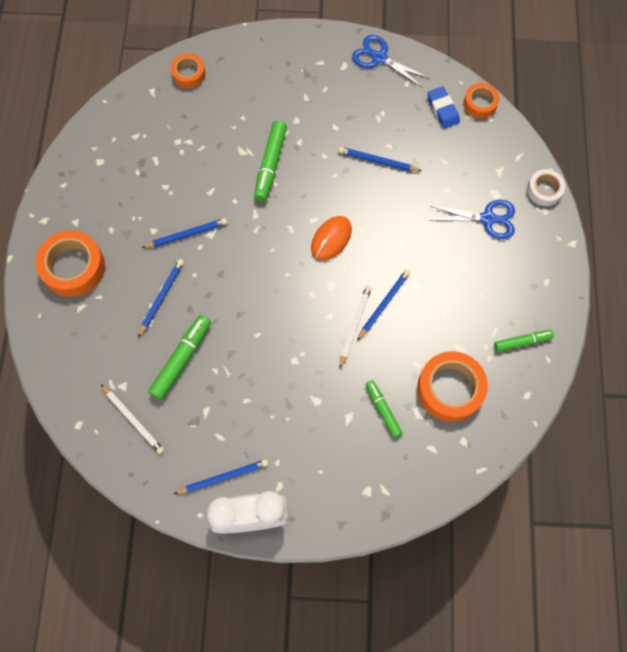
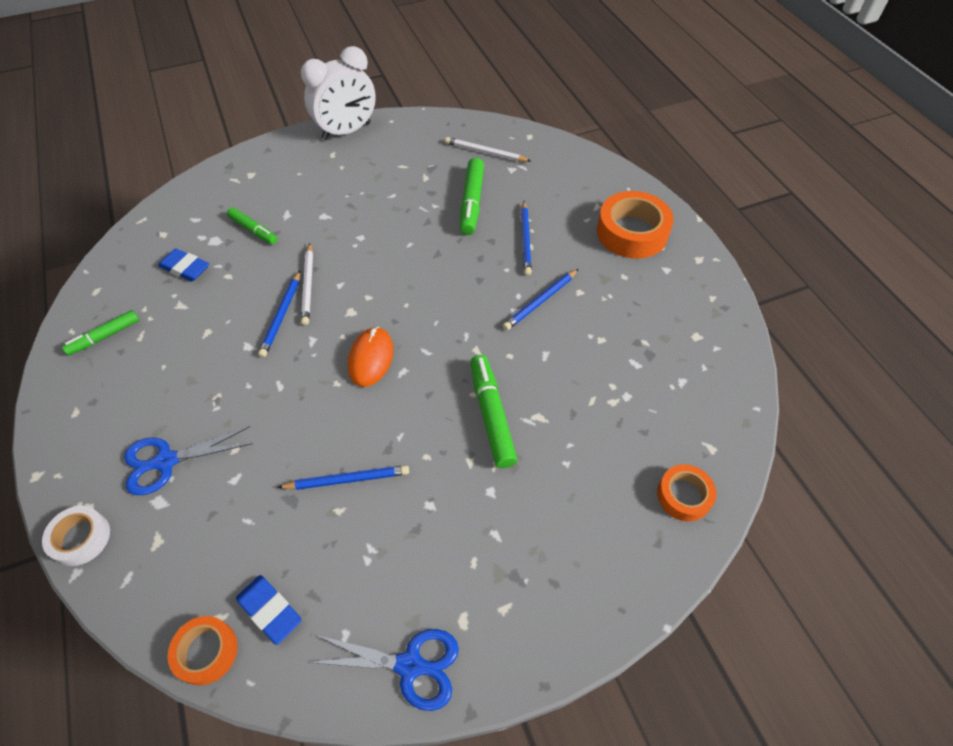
camera: 155 degrees right, 15 degrees down
(223, 477) = (384, 145): blue pencil -> none
(450, 389) = (185, 268): orange tape -> blue eraser

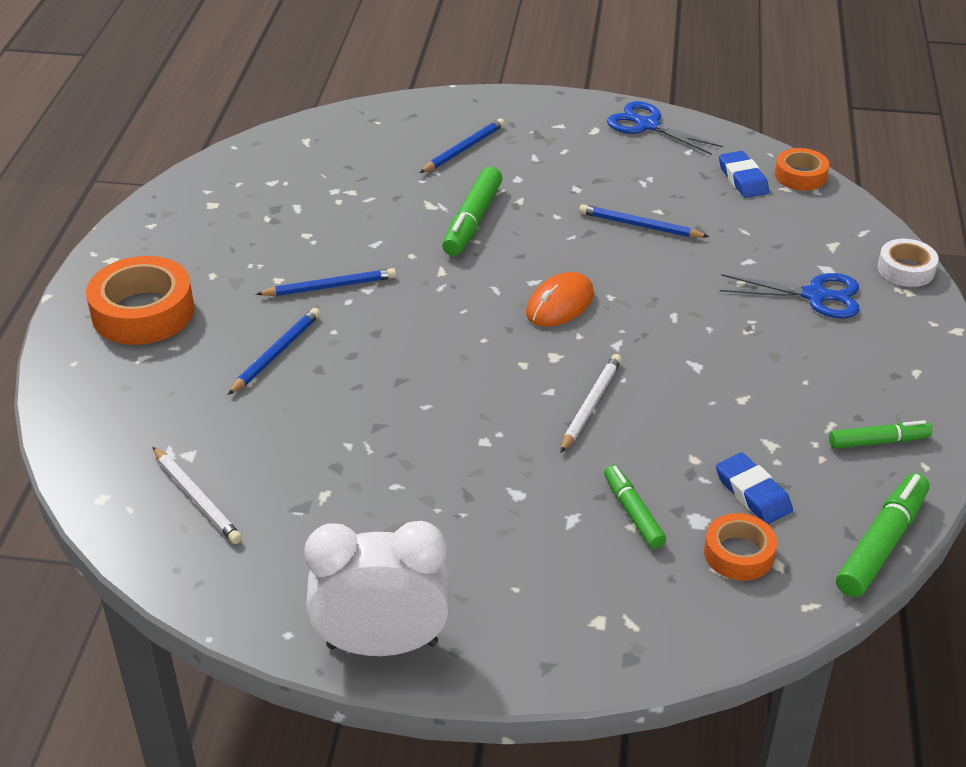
camera: 150 degrees left, 15 degrees down
(281, 315) = (641, 383): blue pencil -> blue pencil (463, 149)
(472, 202) = (294, 428): green marker -> green marker (881, 544)
(684, 496) = (363, 127): orange tape -> orange tape (739, 554)

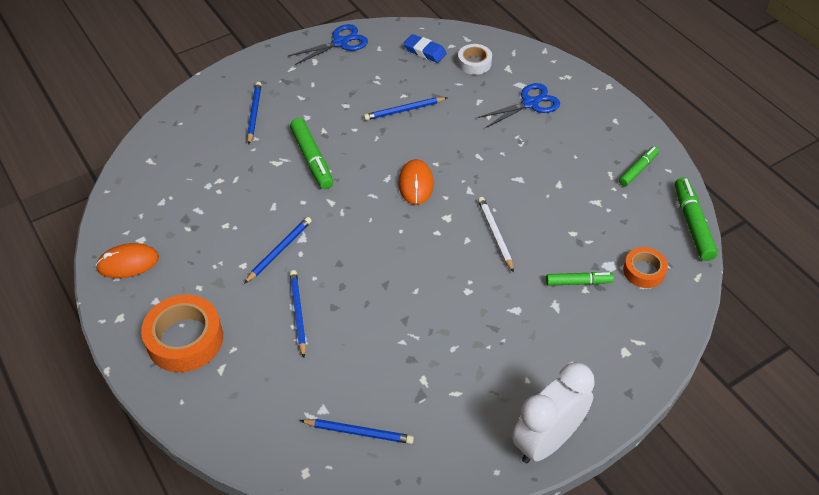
camera: 40 degrees left, 10 degrees up
(176, 218) = (128, 263): none -> orange mouse
(196, 498) = (359, 432): white pencil -> blue pencil
(633, 513) = (578, 282): green marker -> green marker turned 150 degrees clockwise
(647, 125) = (340, 43): blue scissors -> blue scissors turned 150 degrees clockwise
(753, 493) = (616, 234): blue eraser -> none
(800, 176) = (450, 34): orange tape -> none
(906, 269) = (554, 64): white tape -> white tape (474, 63)

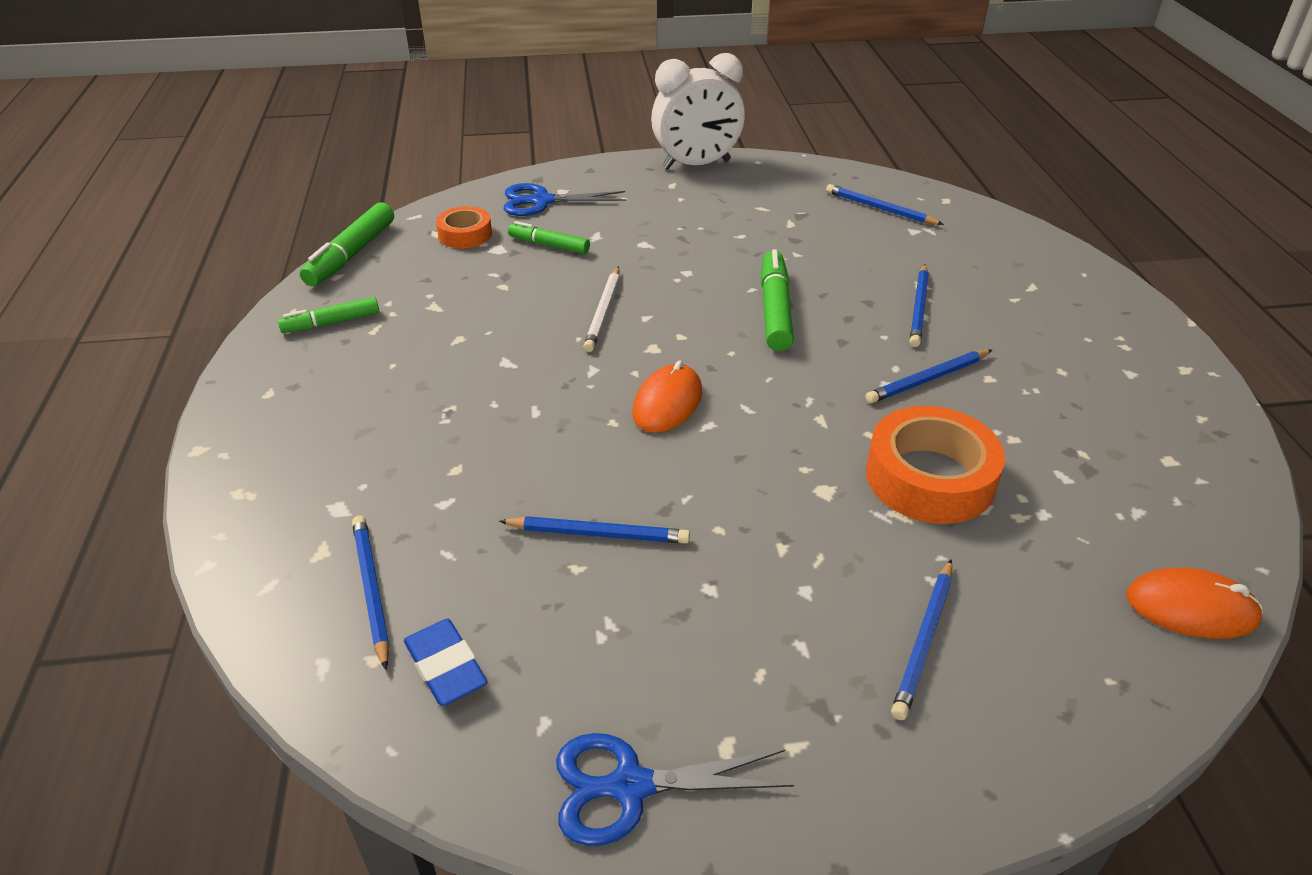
camera: 155 degrees left, 10 degrees down
(128, 263) = (1187, 432): orange mouse -> orange mouse (1191, 608)
(185, 339) = (1082, 323): orange tape -> orange tape (930, 477)
(312, 159) = (827, 498): green marker -> green marker (775, 310)
(474, 63) = (372, 590): white tape -> blue pencil
(530, 103) = (363, 466): blue scissors -> blue scissors (542, 201)

